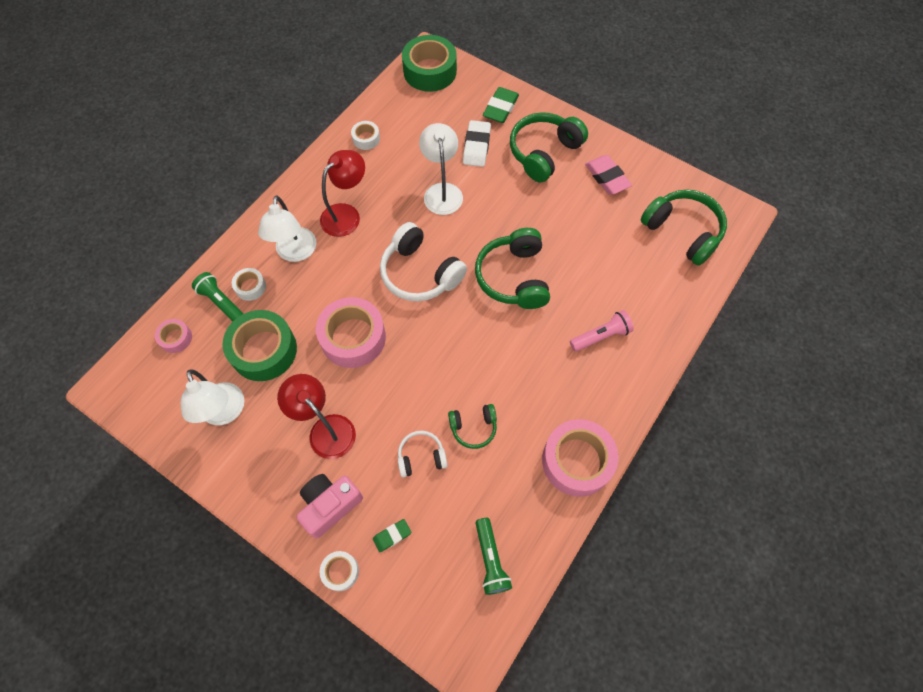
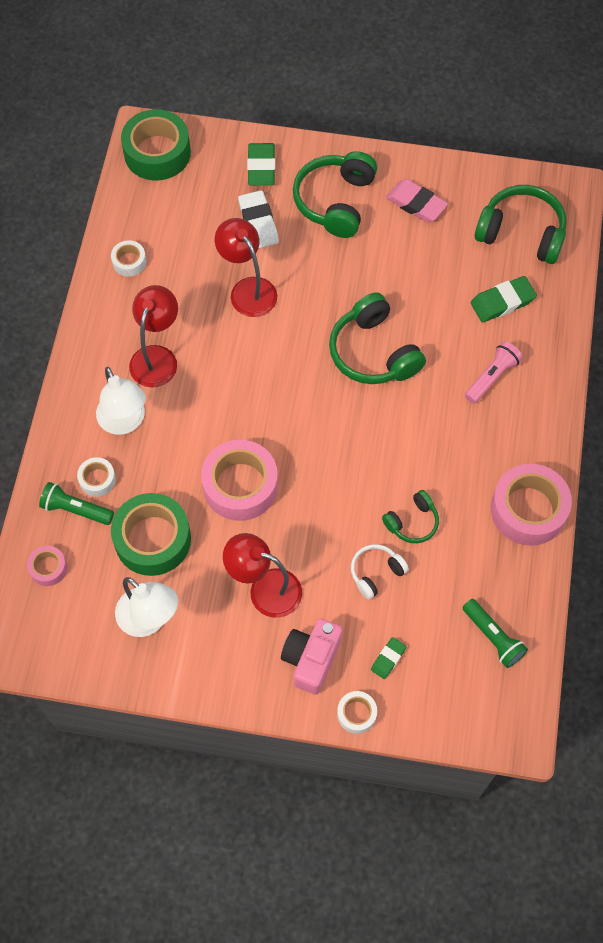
camera: 25 degrees left, 0 degrees up
(420, 273) = (273, 388): white headphones -> none
(442, 191) = (248, 289): white lamp -> red lamp
(640, 279) = (502, 302): none -> green eraser

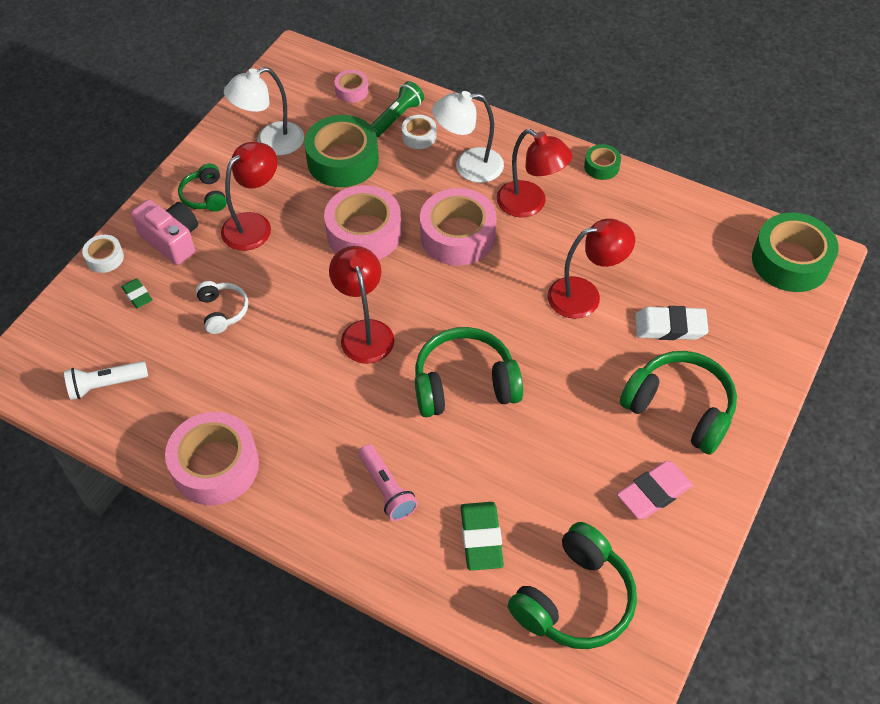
camera: 110 degrees right, 10 degrees down
(90, 311) = (601, 166): none -> green tape
(129, 262) = (651, 207): white tape -> none
(216, 405) = (458, 236): none -> pink tape
(261, 167) = (748, 350): green eraser -> none
(351, 445) = (364, 332): none -> red lamp
(412, 522) = (257, 357): green headphones -> green headphones (205, 196)
(493, 637) = (106, 385): green flashlight -> white flashlight

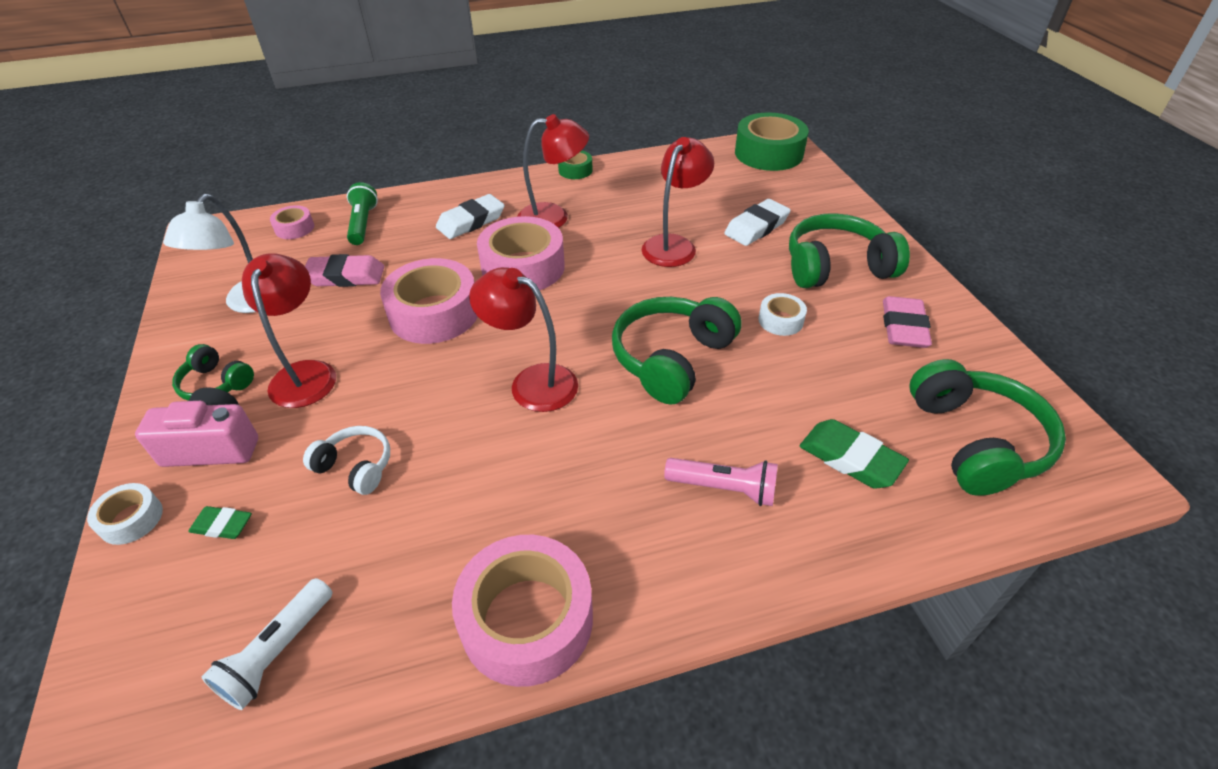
camera: 45 degrees left, 10 degrees down
(343, 160) = (345, 276): green tape -> pink eraser
(419, 136) = (400, 225): white tape -> white tape (780, 320)
(468, 166) = (471, 221): white lamp -> white eraser

